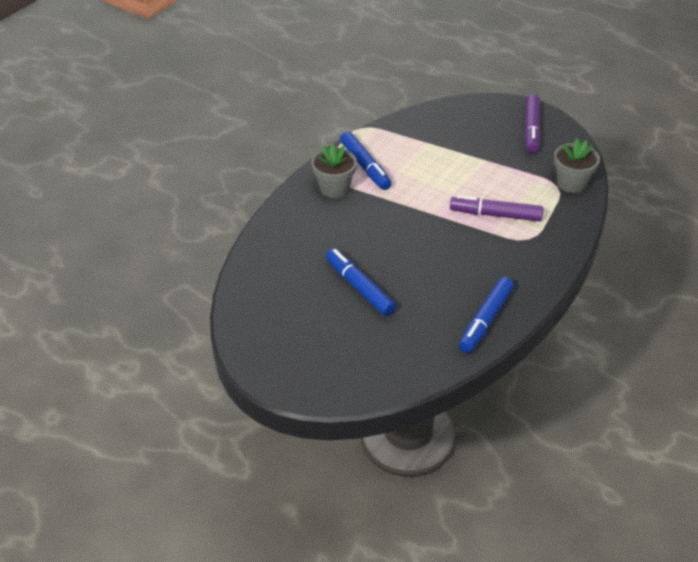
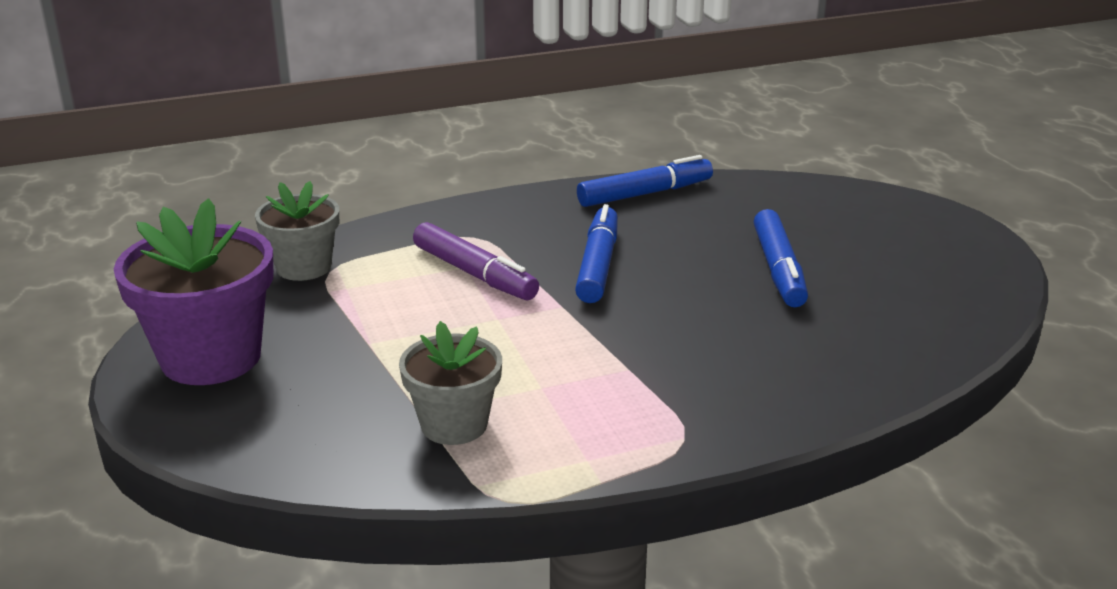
camera: 145 degrees left, 15 degrees down
(334, 188) = (690, 405): grey flower pot -> grey flower pot (454, 424)
(365, 166) = (591, 419): blue marker -> blue marker (598, 265)
(531, 129) = (211, 357): purple marker -> purple flower pot

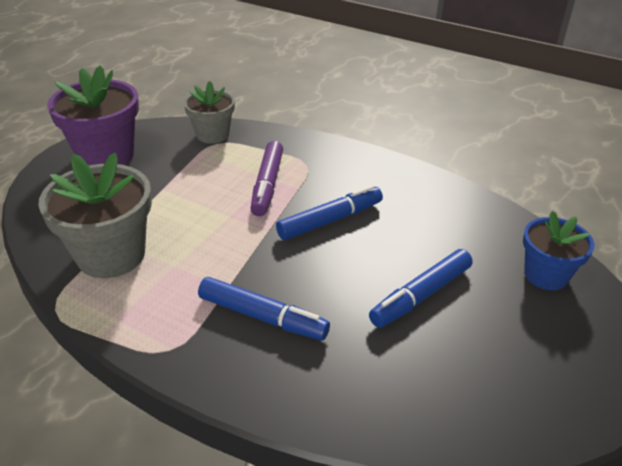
camera: 50 degrees right, 10 degrees up
(454, 424) = (111, 255): grey flower pot -> grey flower pot, size x1.60
(645, 194) = (441, 195): blue marker -> blue marker (262, 317)
(825, 203) = (546, 275): none -> blue flower pot

